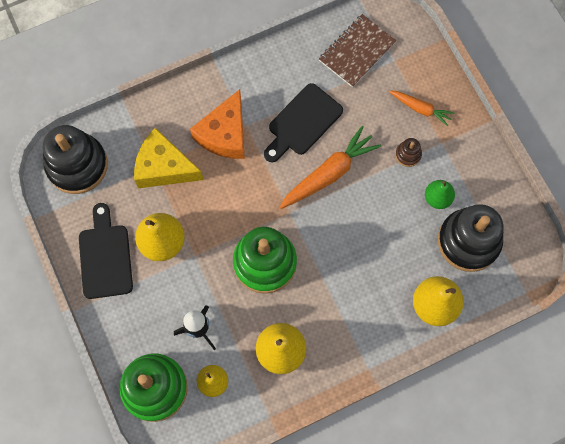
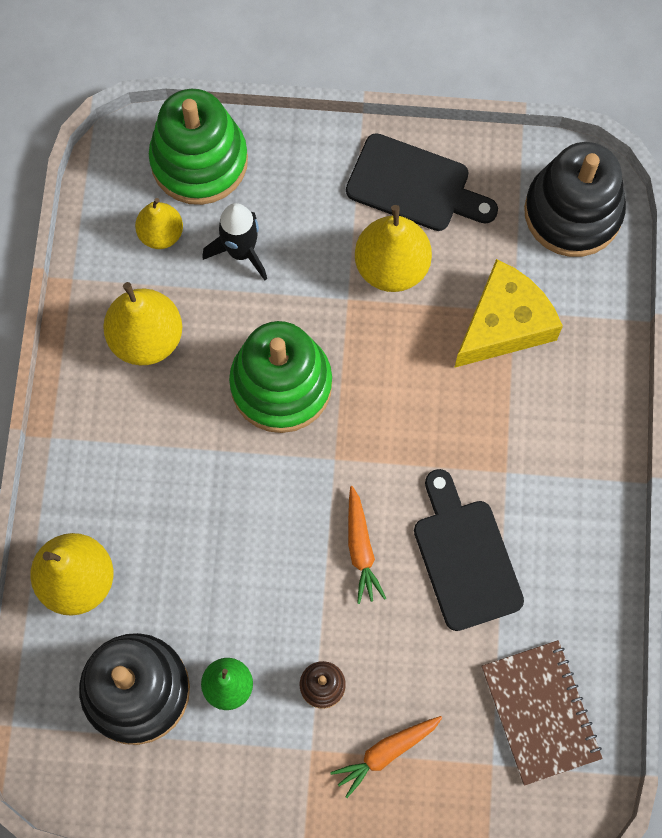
camera: 120 degrees right, 0 degrees up
(224, 134) = (509, 434): orange cheese -> none
(329, 173) = (361, 549): orange carrot -> orange carrot, size x0.58

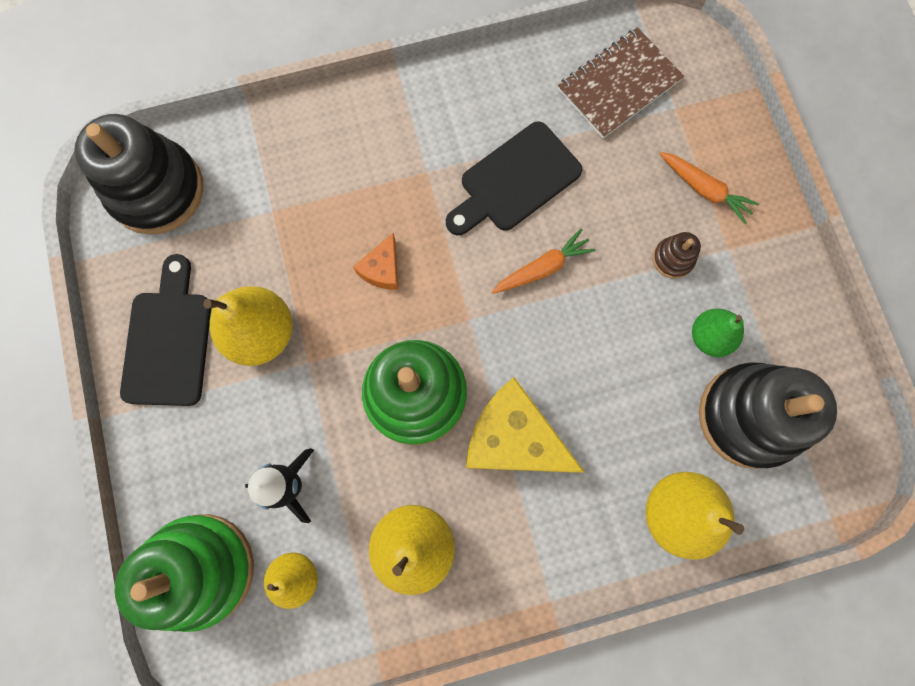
camera: 110 degrees left, 5 degrees up
(416, 394) = (382, 269): none -> orange cheese
(504, 324) = (287, 215): yellow cheese -> yellow cheese (513, 438)

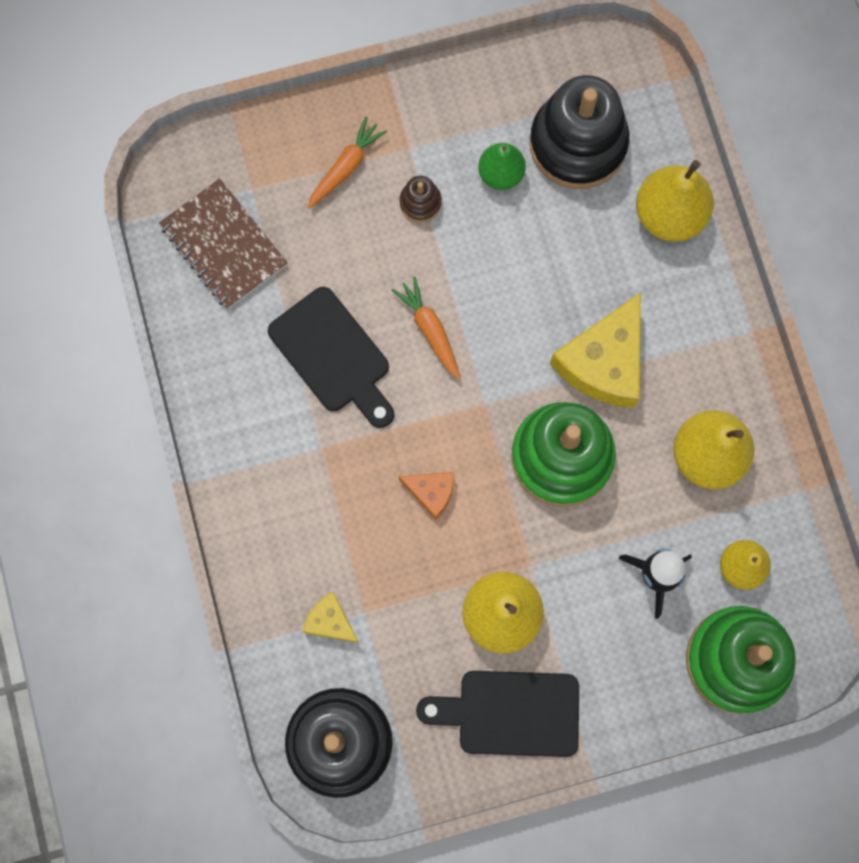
camera: 90 degrees left, 0 degrees up
(265, 181) = (330, 621): none -> yellow cheese

